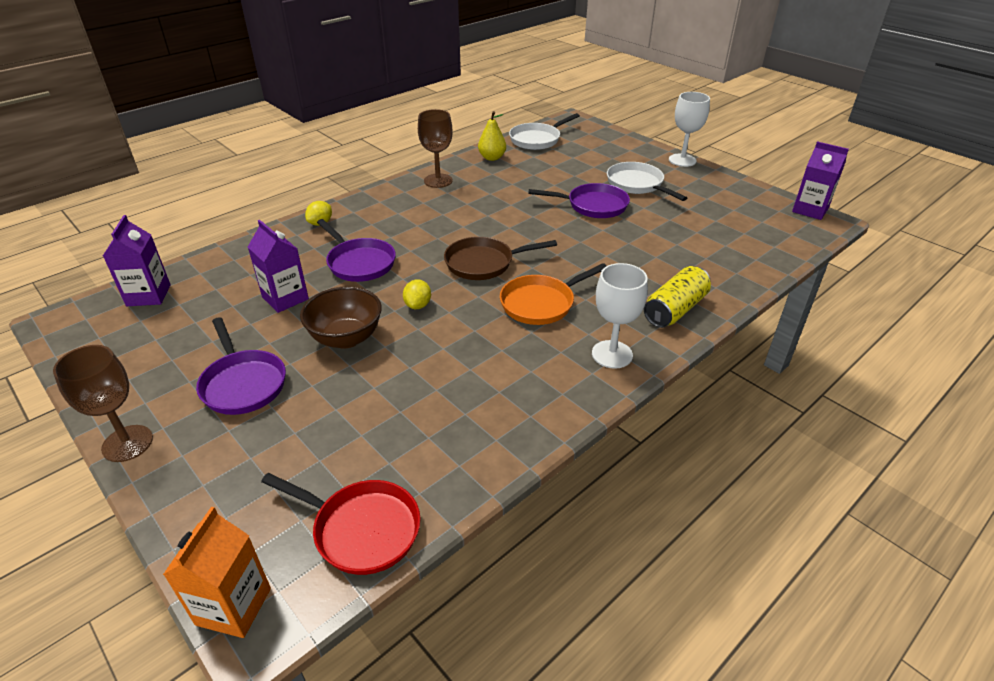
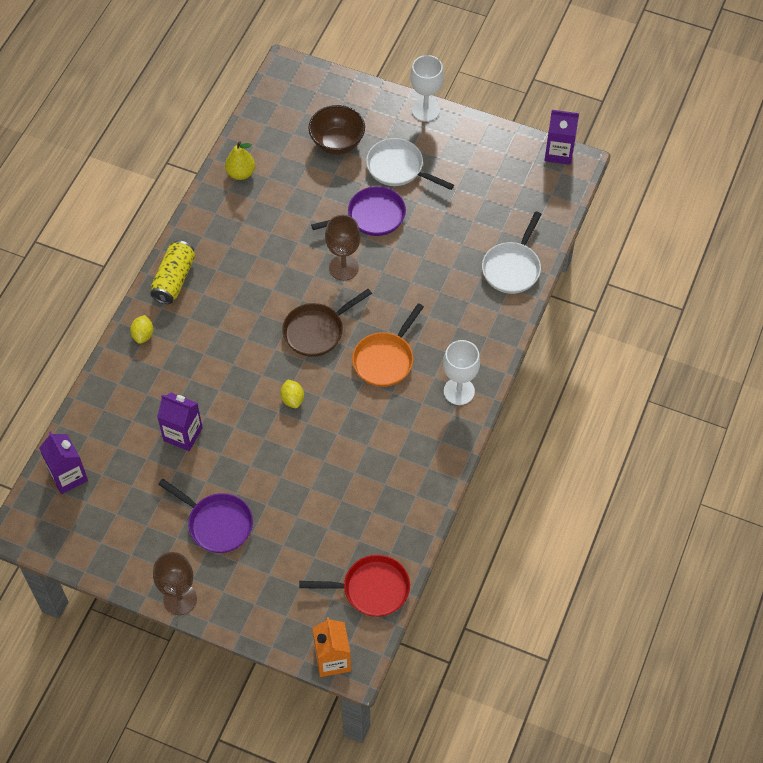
camera: 25 degrees left, 20 degrees up
(346, 338) = (260, 454): brown bowl -> brown bowl (337, 143)
(359, 263) = (213, 371): purple pan -> none
(438, 181) = (210, 231): brown goblet -> brown goblet (343, 268)
(537, 139) = (269, 123): white pan -> white pan (512, 268)
(675, 309) = (487, 326): yellow can -> yellow can (174, 279)

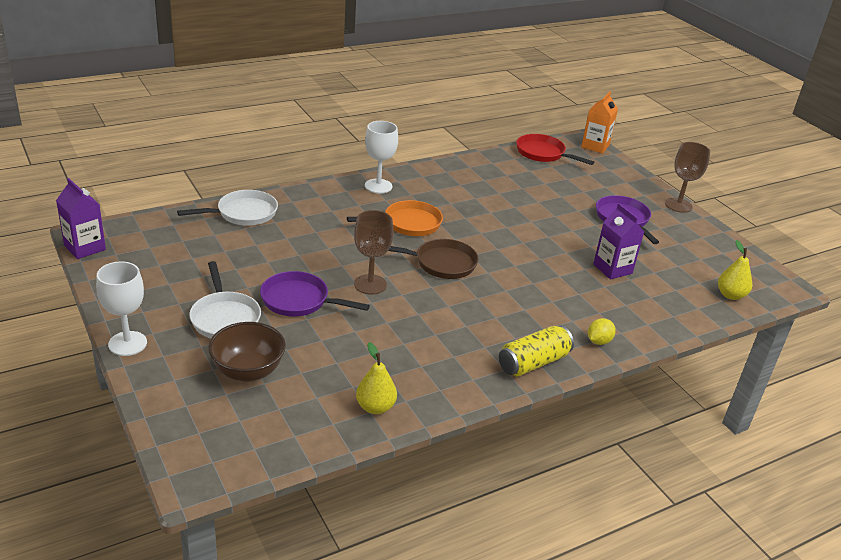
camera: 145 degrees left, 25 degrees down
(68, 476) = (730, 295): purple carton -> yellow pear
(292, 399) = (504, 242): yellow lemon -> none

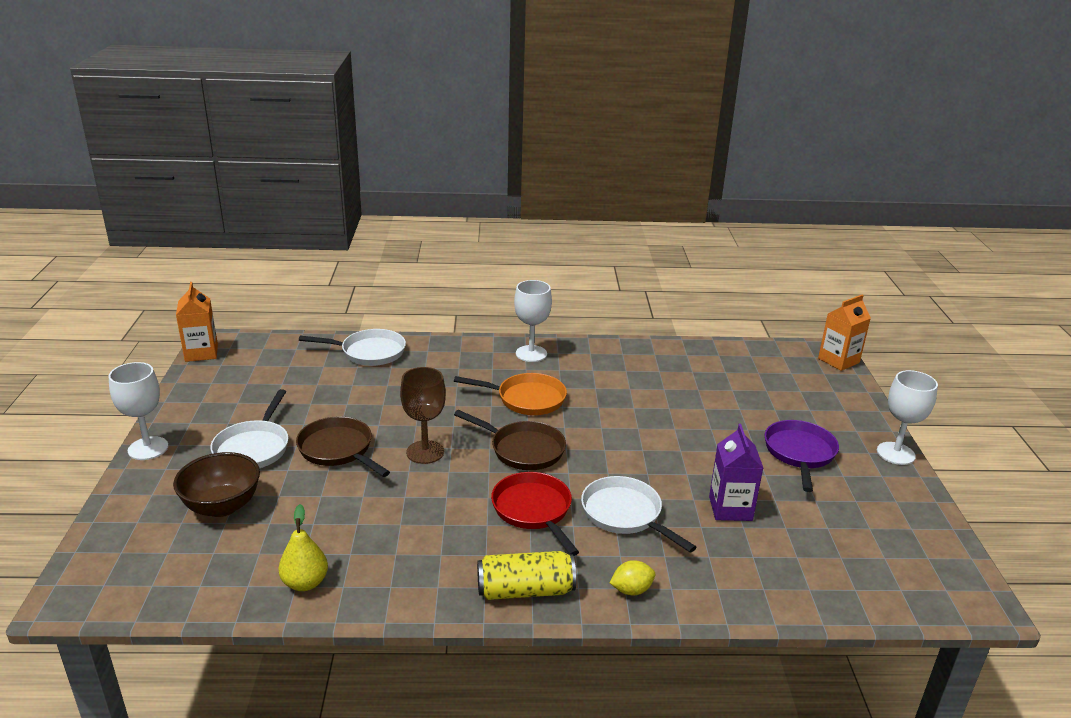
camera: 30 degrees right, 5 degrees down
(85, 247) = (201, 353): purple carton -> orange carton
(299, 300) = (338, 450): purple pan -> brown pan
(543, 153) = (760, 356): red pan -> red pan (534, 510)
(551, 292) = (625, 514): none -> white pan
(678, 205) = (895, 453): brown goblet -> white goblet
(730, 295) = (874, 586): yellow pear -> none

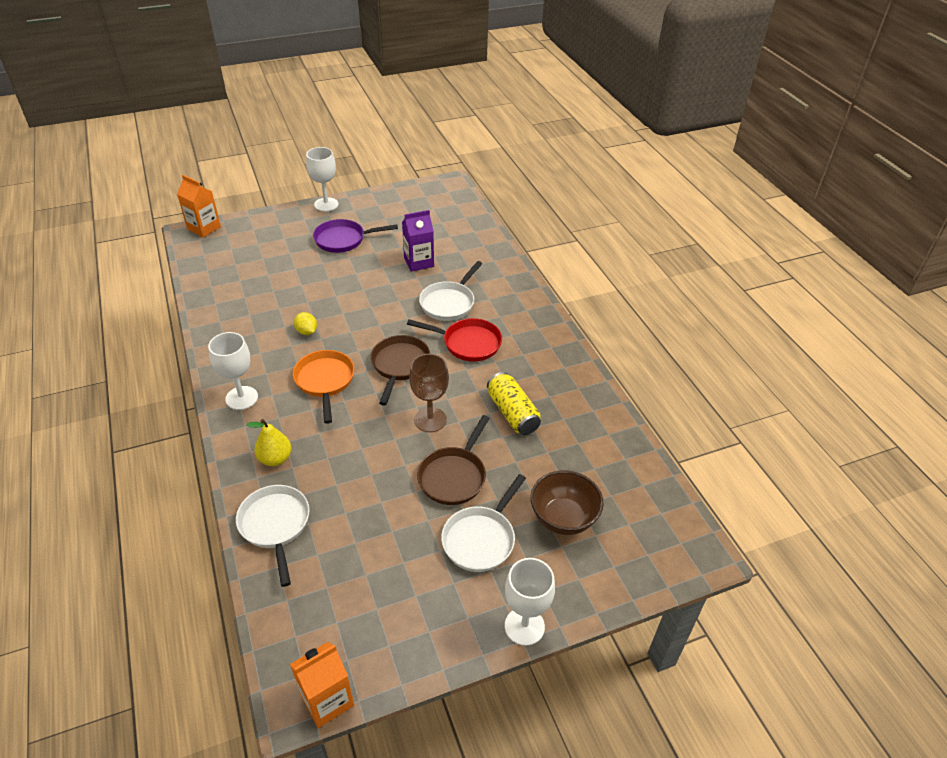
camera: 110 degrees left, 15 degrees up
(253, 448) = (481, 539): white pan -> white pan turned 135 degrees clockwise
(305, 583) = (603, 430): yellow pear -> yellow pear (275, 459)
(525, 590) = (542, 330): yellow can -> yellow can (512, 413)
(534, 510) = (468, 343): red pan -> red pan turned 120 degrees counterclockwise
(631, 590) = (515, 290): yellow lemon -> yellow lemon (306, 331)

